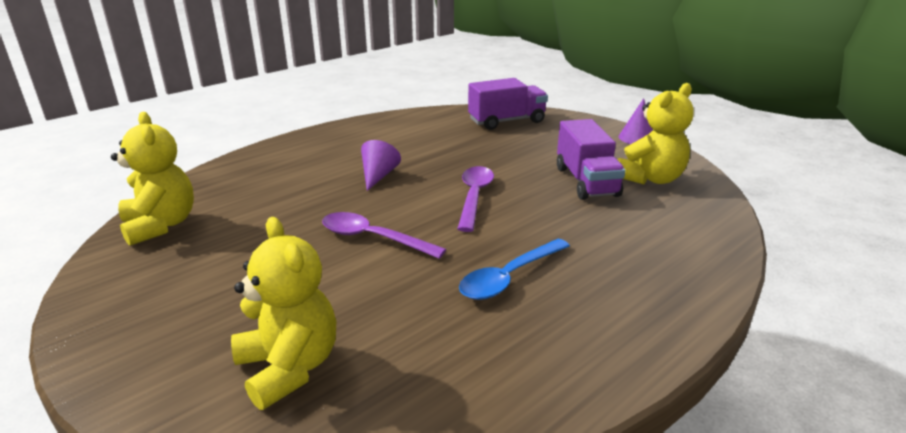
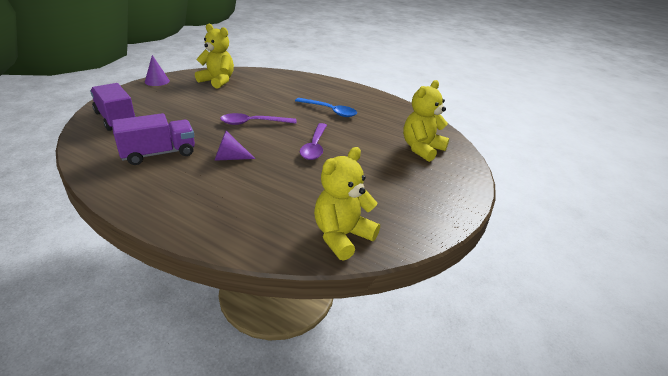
camera: 110 degrees left, 5 degrees up
(586, 181) = (225, 95): purple truck -> purple truck (158, 153)

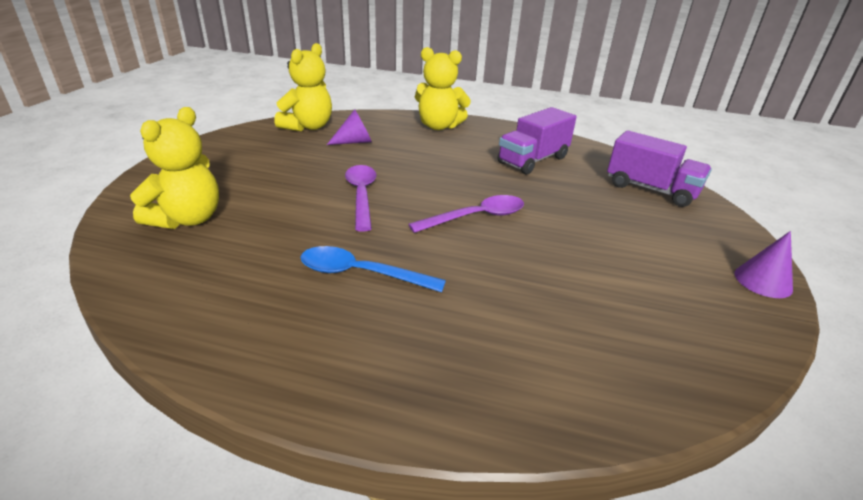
camera: 165 degrees right, 0 degrees up
(217, 81) = (668, 316): yellow teddy bear -> yellow teddy bear (439, 126)
(230, 158) = (455, 167): purple cone -> purple cone (354, 142)

